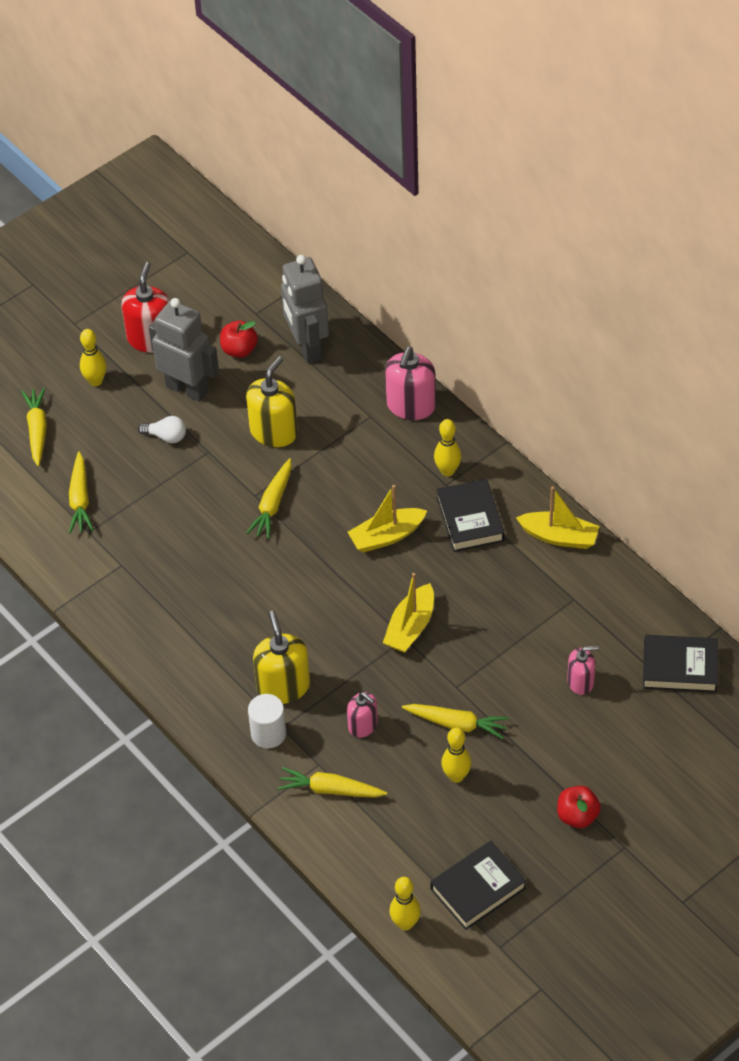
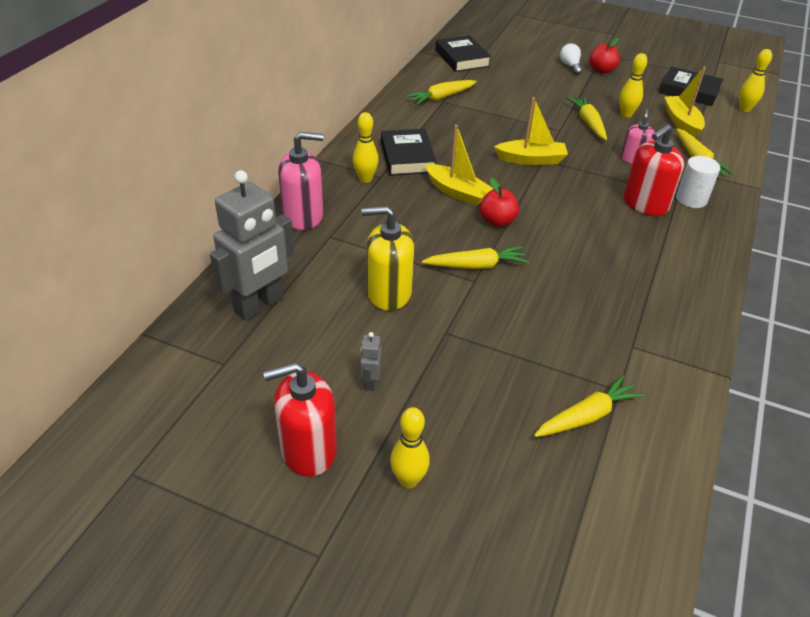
camera: 120 degrees left, 10 degrees down
(37, 430) = (525, 509): yellow carrot -> yellow carrot (441, 97)
(166, 436) = (449, 374): white light bulb -> white light bulb (570, 66)
(187, 389) = (370, 382): grey robot -> grey robot, size x0.41
(239, 350) = (288, 358): red apple -> red apple (497, 221)
(283, 686) = (645, 204): yellow soap dispenser -> red soap dispenser
(470, 519) = (407, 157): black book -> black book turned 60 degrees counterclockwise
(559, 537) = (393, 117): yellow boat -> yellow boat (681, 122)
(580, 682) = (507, 87): pink soap dispenser -> none

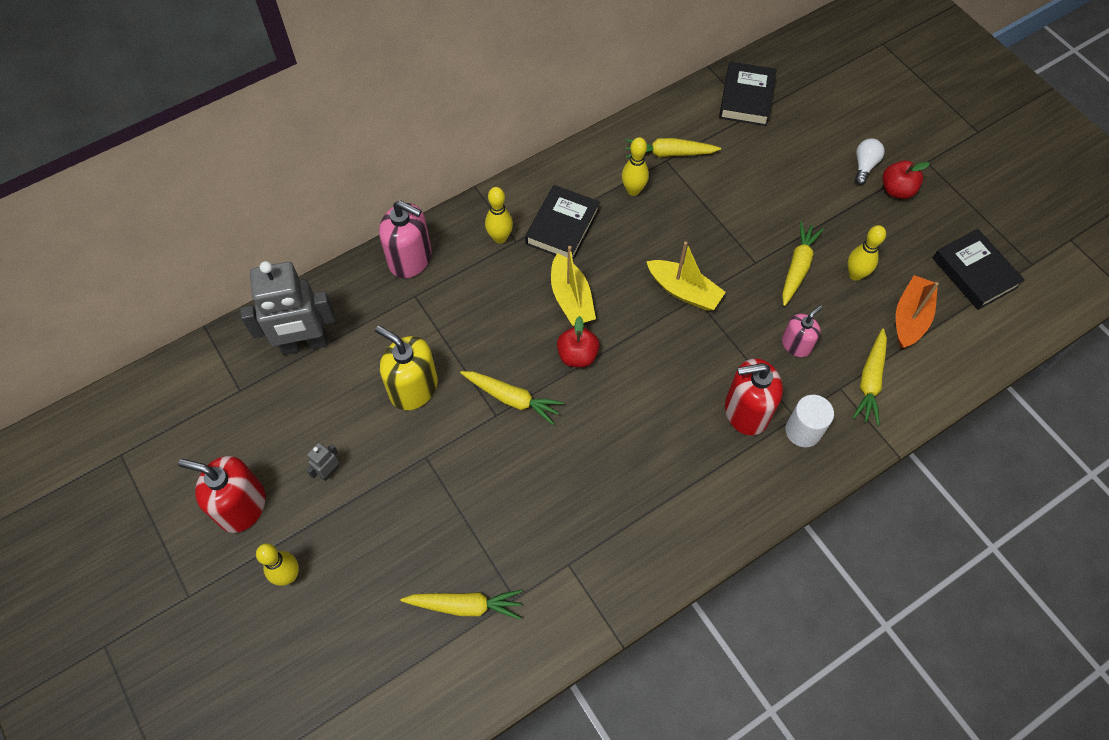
camera: 35 degrees right, 20 degrees up
(681, 122) = (910, 318): yellow boat -> orange boat
(744, 109) = (1015, 334): yellow bowling pin -> yellow bowling pin (633, 190)

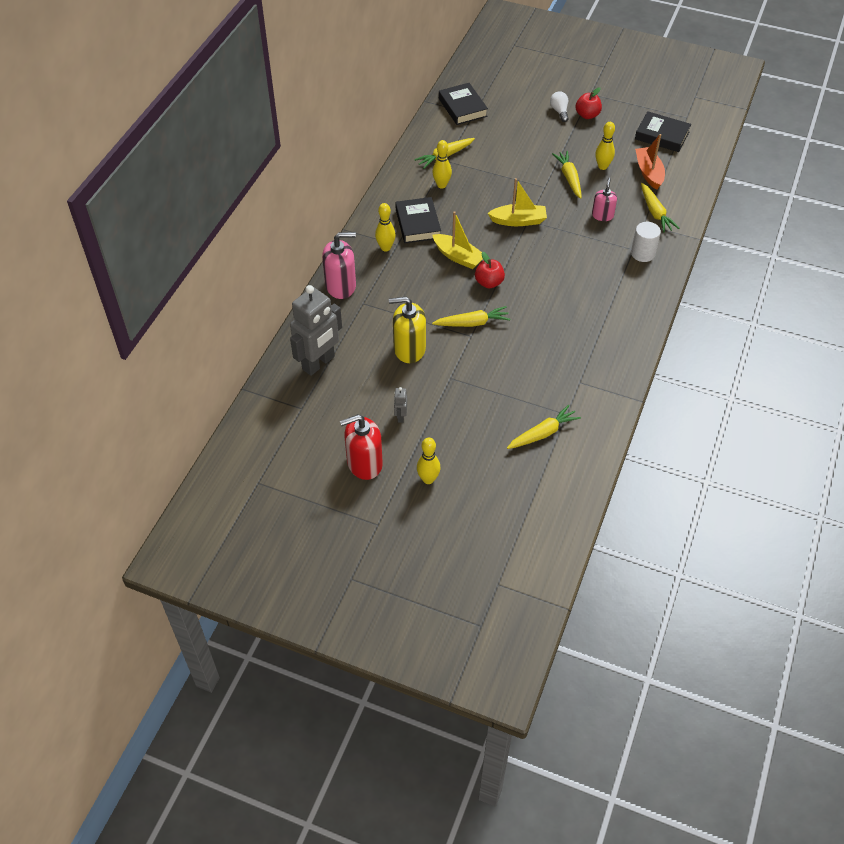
camera: 35 degrees left, 10 degrees down
(746, 411) = (605, 260): red soap dispenser -> none

